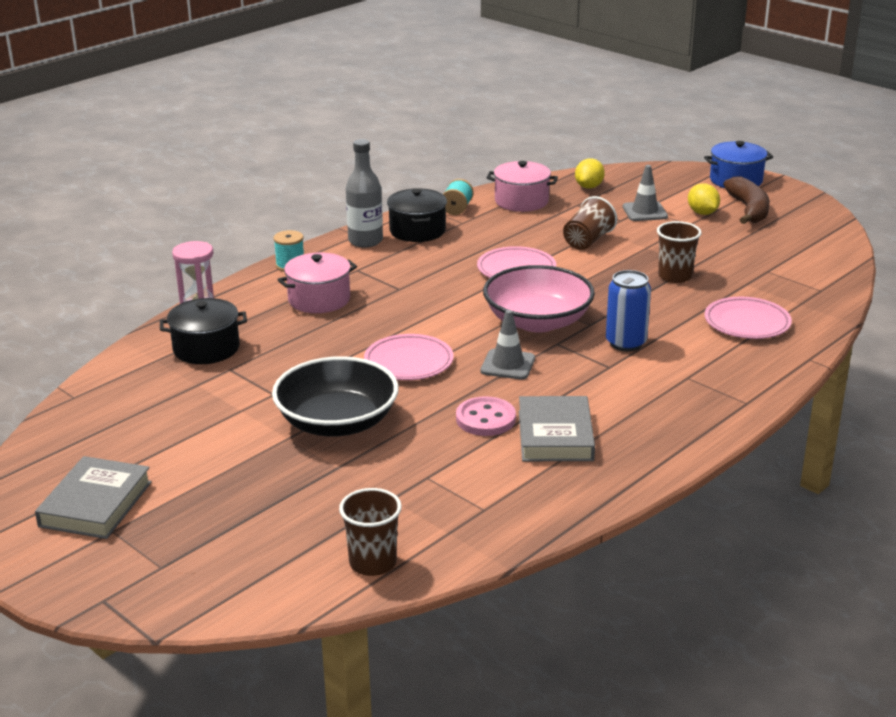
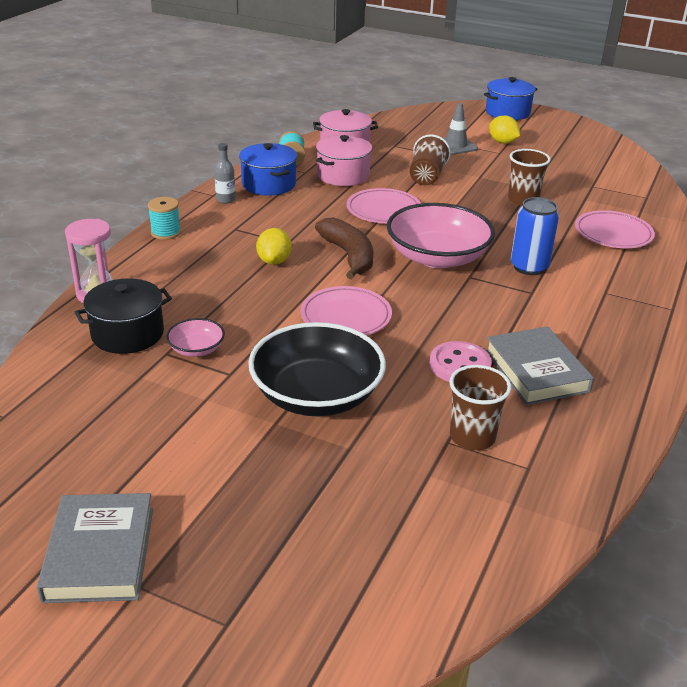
camera: 20 degrees left, 5 degrees up
(257, 369) = (196, 349): none -> pink bowl
(319, 299) = (216, 264): pink pot -> pink pot (343, 175)
(365, 241) = (225, 199): grey bottle -> grey bottle, size x0.57
(373, 563) = (461, 560): brown cup -> brown cup (472, 437)
(417, 231) = (268, 184): black pot -> blue pot
(507, 365) = (441, 305): grey traffic cone -> none
(589, 187) = (393, 129): yellow lemon -> yellow lemon (274, 261)
(748, 210) = (536, 135): brown banana -> brown banana (348, 256)

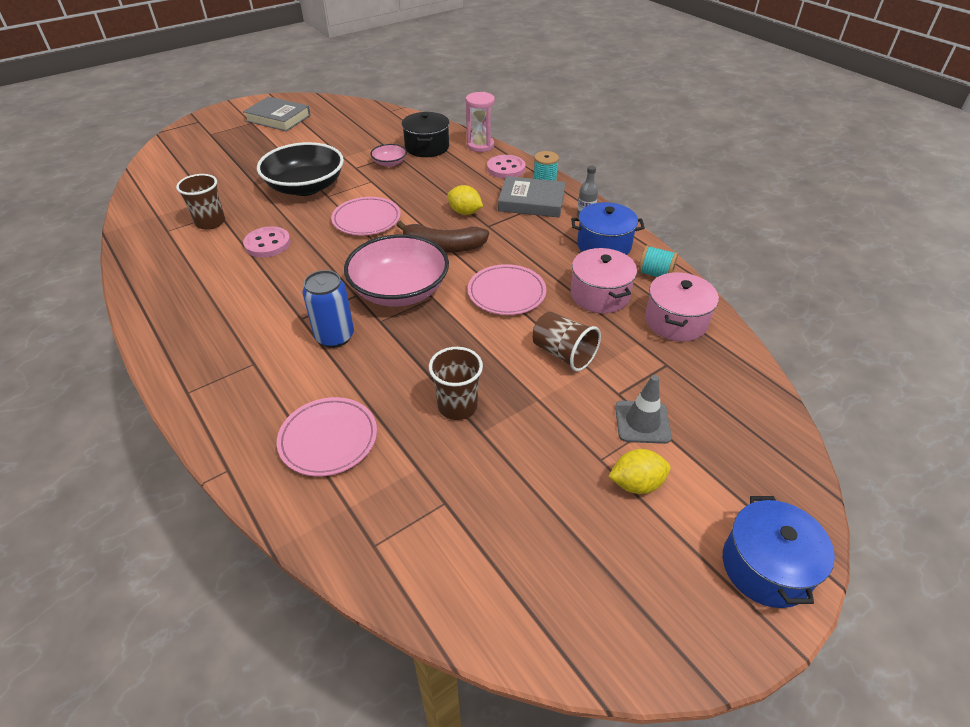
camera: 120 degrees right, 10 degrees up
(152, 261) = (506, 168): none -> pink button
(536, 371) = (223, 272): grey book -> grey book (531, 202)

